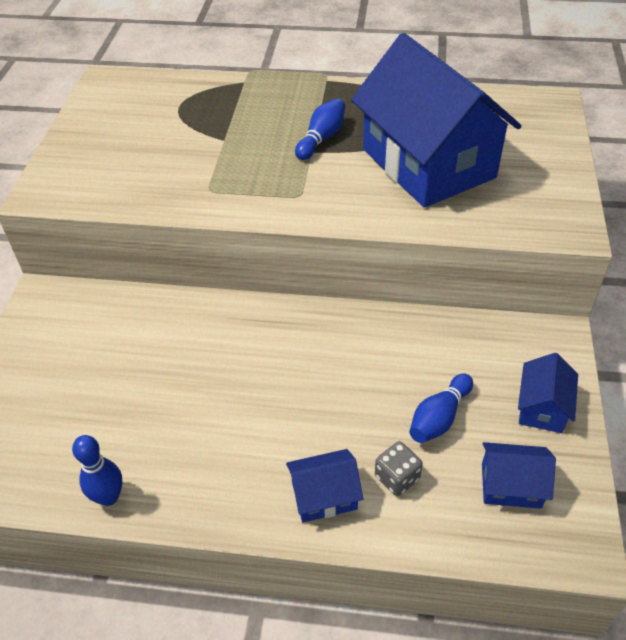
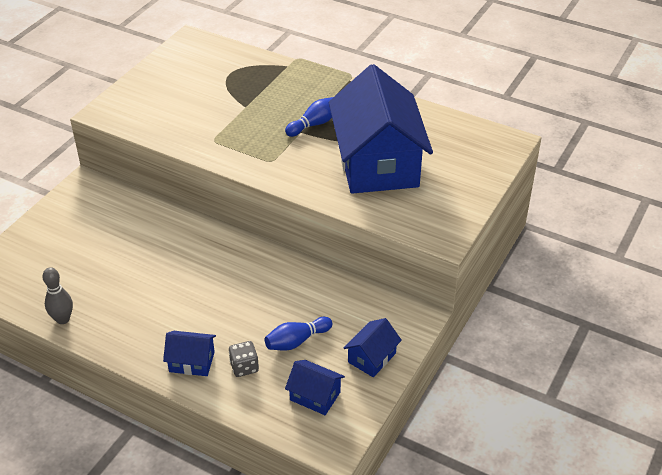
camera: 20 degrees right, 5 degrees down
(109, 497) = (63, 319): blue bowling pin -> grey bowling pin

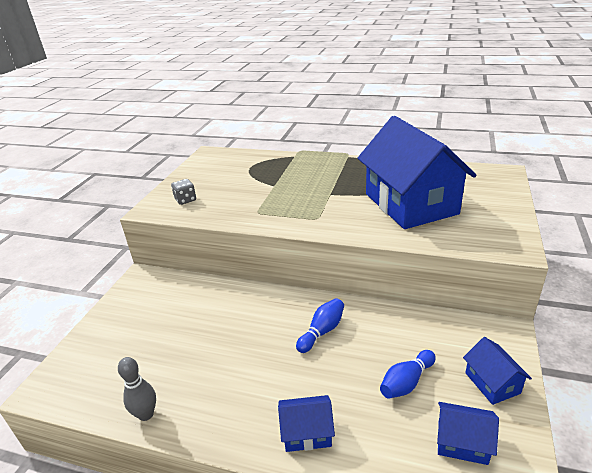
camera: 10 degrees left, 10 degrees down
(244, 367) = (367, 425): grey dice -> grey dice (185, 200)
(314, 124) = (338, 187): blue bowling pin -> blue bowling pin (322, 331)
(372, 358) = (492, 383): blue house -> blue house turned 45 degrees counterclockwise

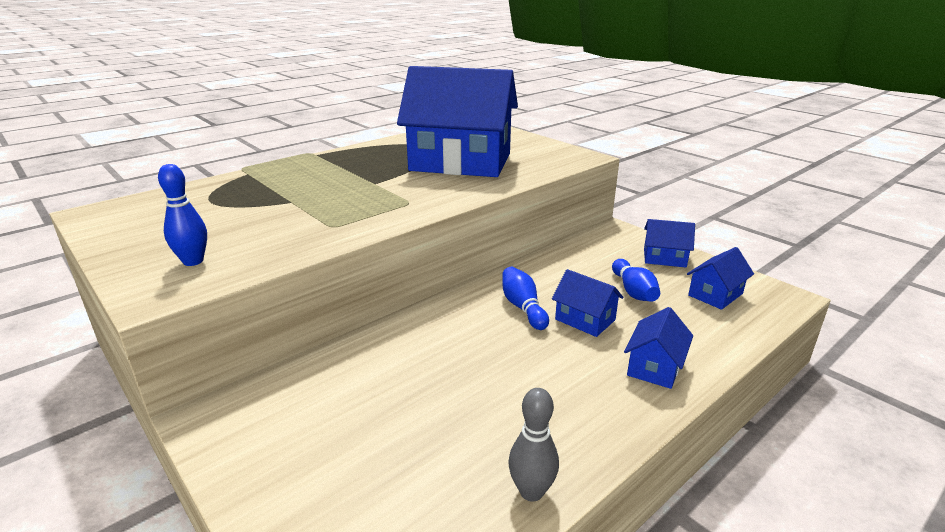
camera: 60 degrees left, 5 degrees down
(185, 200) = (193, 261): grey dice -> blue bowling pin
(336, 369) = (585, 319): none -> blue house

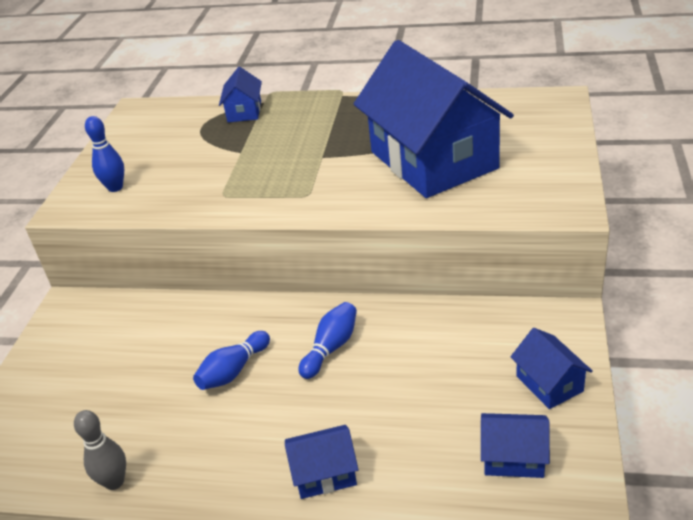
camera: 55 degrees right, 10 degrees up
(585, 319) = (354, 393): blue house -> blue house (244, 111)
(633, 291) = (444, 397): blue bowling pin -> blue bowling pin (233, 371)

